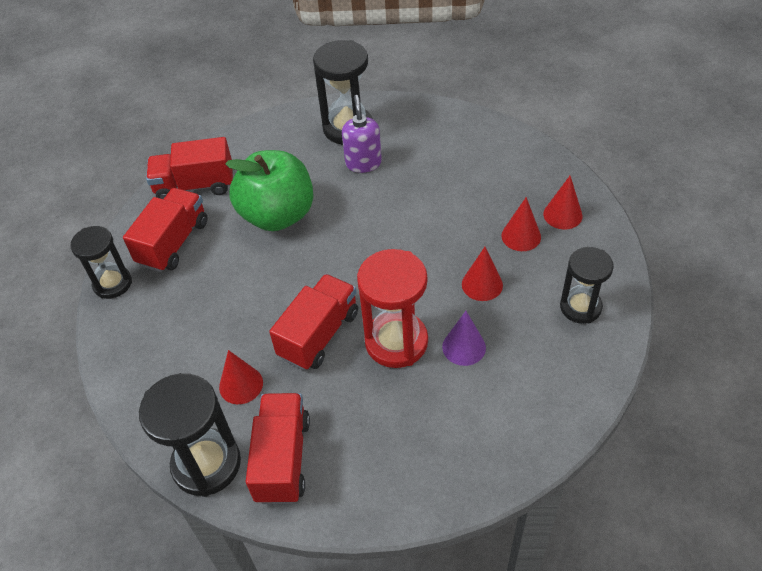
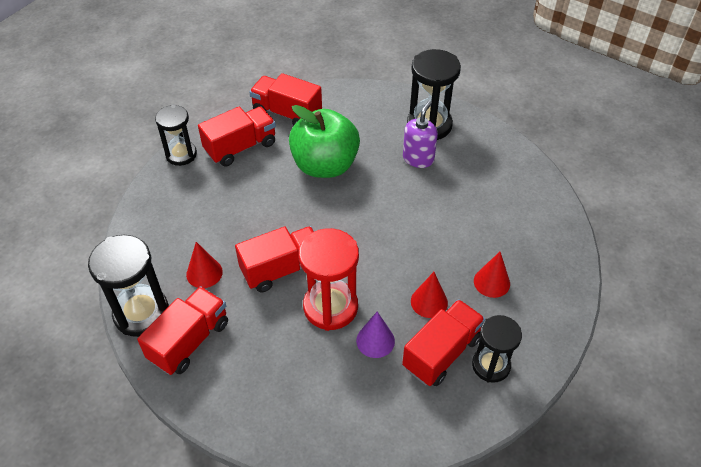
camera: 30 degrees right, 0 degrees up
(530, 322) = (441, 353): none -> red truck
(562, 215) = (540, 284): red cone -> none

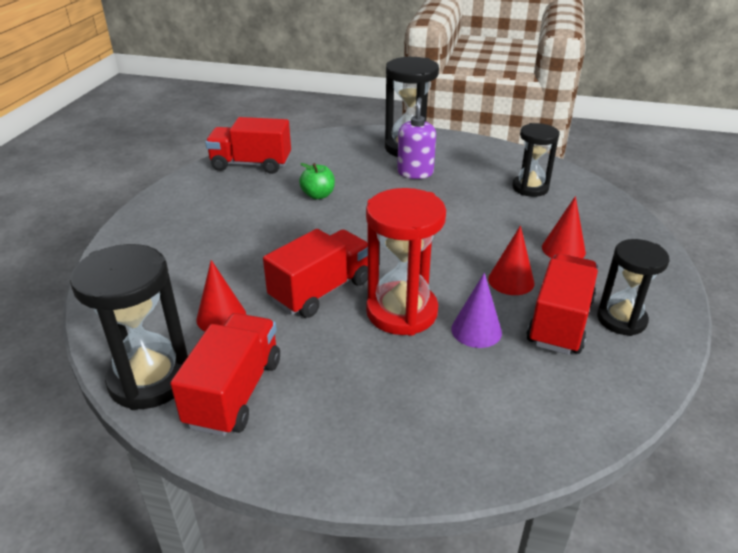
camera: 20 degrees left, 15 degrees down
(181, 154) = (139, 217): black hourglass -> black hourglass (530, 188)
(240, 147) = (211, 199): red truck -> none
(325, 165) = (318, 195): green apple -> green apple, size x0.43

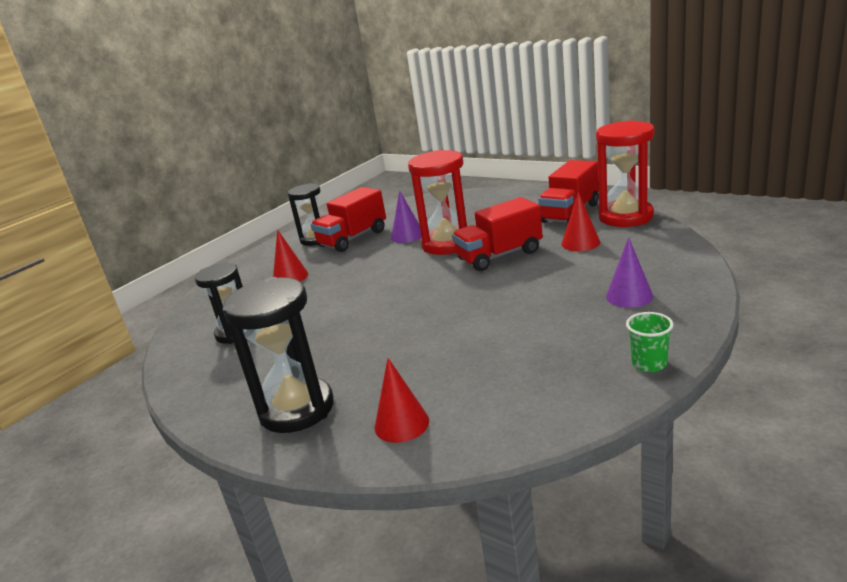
camera: 155 degrees left, 10 degrees down
(150, 379) = (625, 217): black hourglass -> red hourglass
(180, 188) = (649, 364): none -> green cup
(180, 241) = (629, 296): none -> purple cone
(251, 164) = (543, 399): red truck -> none
(318, 195) = (465, 339): green apple -> none
(415, 172) = (329, 363): purple soap dispenser -> none
(511, 281) = (355, 259): red cone -> red cone (401, 424)

